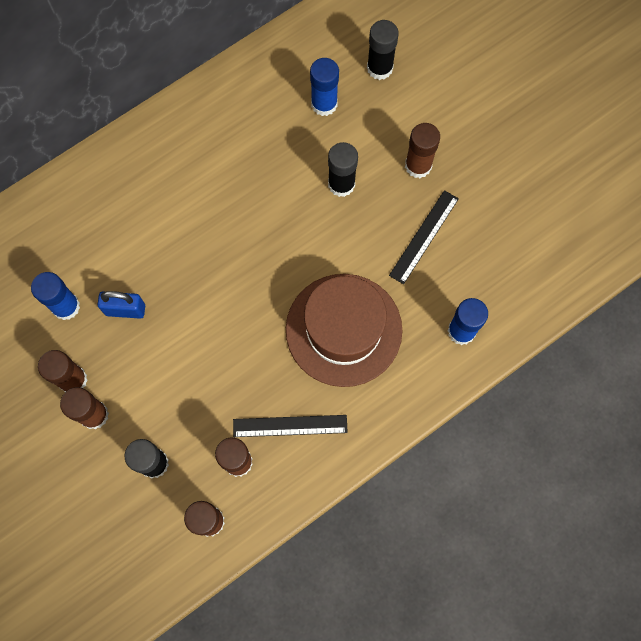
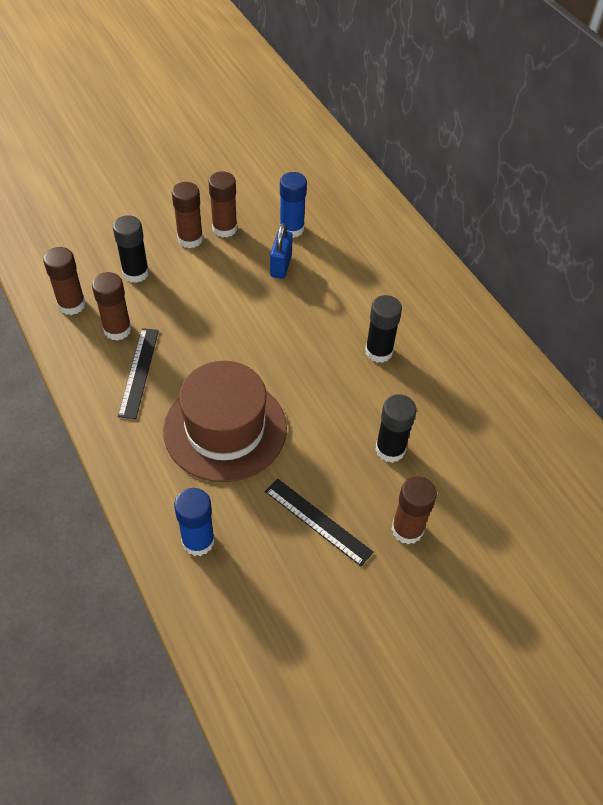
camera: 95 degrees right, 20 degrees down
(324, 104) = (489, 446): blue glue stick -> none
(379, 68) = (536, 508): black glue stick -> black glue stick (379, 352)

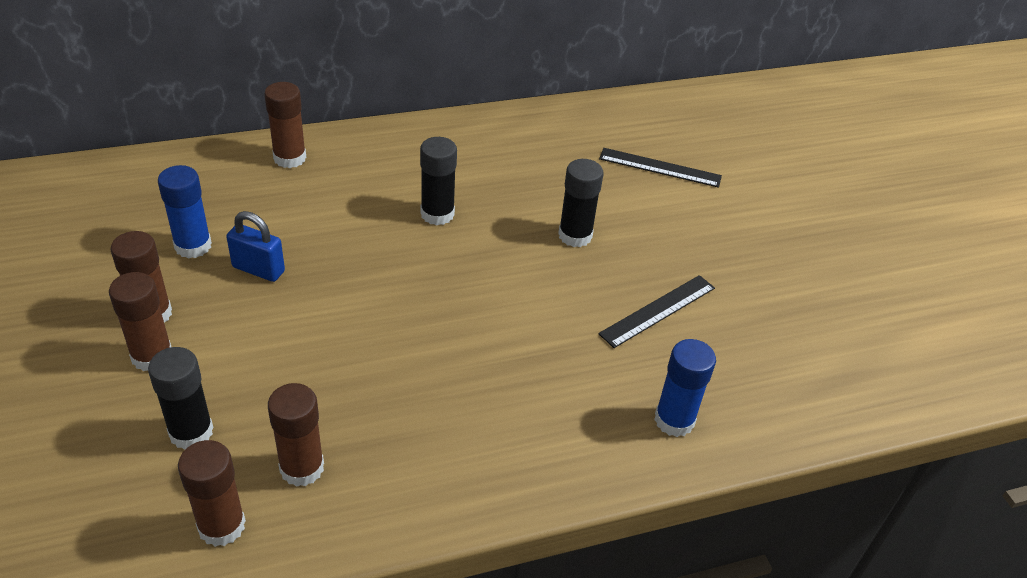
camera: 80 degrees left, 10 degrees down
(139, 372) = (394, 450): black ruler -> black ruler (660, 167)
(225, 429) = (516, 370): brown hat -> none
(407, 529) = (674, 246): brown glue stick -> brown glue stick (290, 158)

